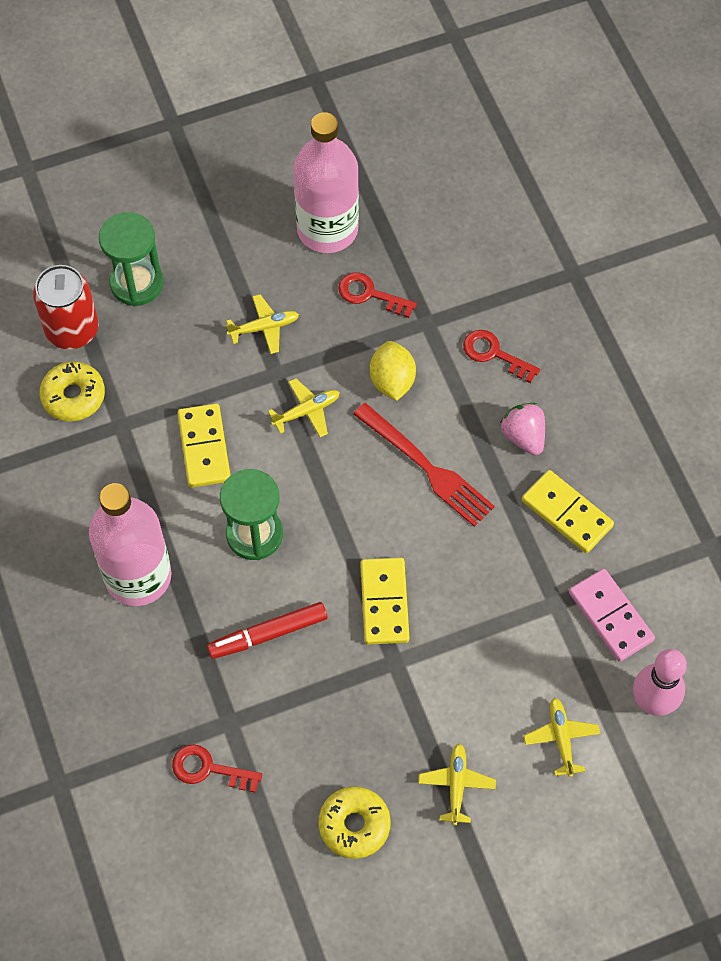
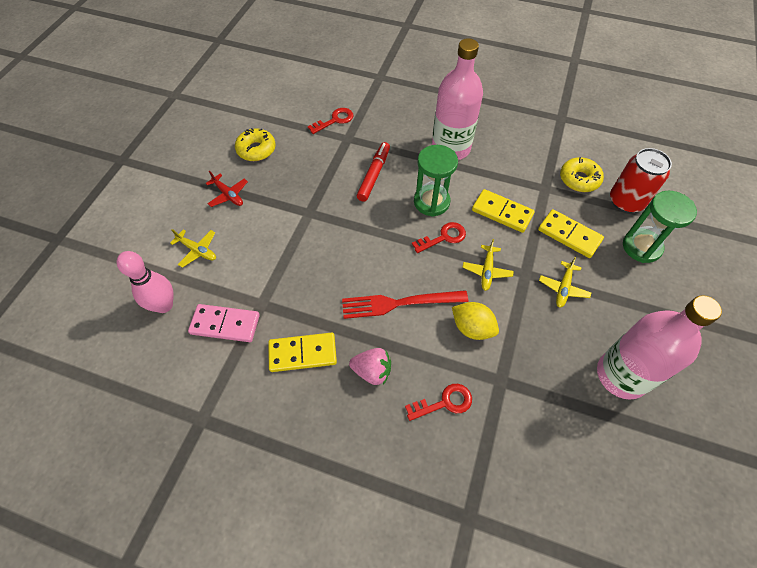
camera: 130 degrees right, 5 degrees down
(370, 294) = (548, 362): red key -> red key (443, 237)
(384, 602) = (342, 229): yellow domino -> yellow domino (569, 235)
(456, 785) = (228, 195): yellow plane -> red plane

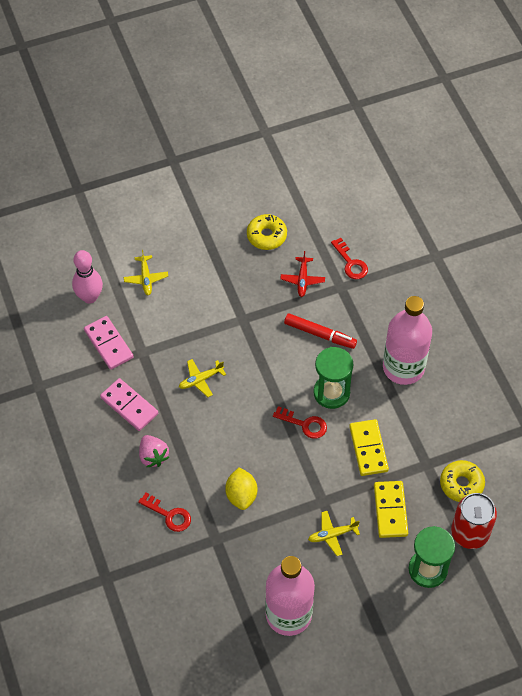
camera: 50 degrees right, 0 degrees up
(228, 195) = (208, 255): red plane -> red plane (302, 280)
(302, 353) = (129, 406): yellow domino -> pink domino
(335, 120) = (351, 263): red key -> red key turned 45 degrees clockwise
(373, 175) = (319, 334): red marker -> red marker turned 45 degrees clockwise
(399, 303) = (219, 435): red fork -> none
(486, 271) = (300, 473): yellow plane -> yellow plane (200, 380)

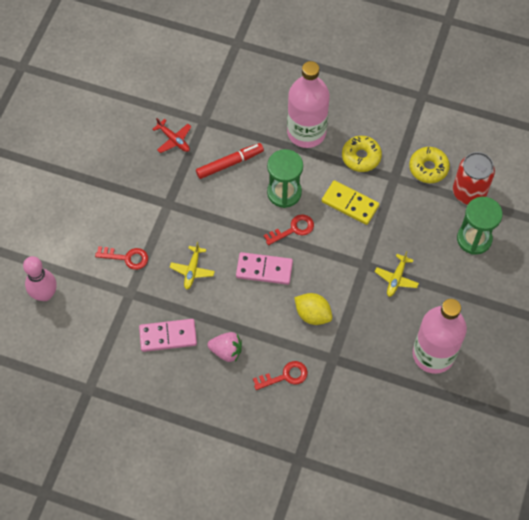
camera: 50 degrees left, 5 degrees up
(109, 344) = (100, 311): pink domino -> pink domino (264, 269)
(146, 278) = (68, 242): yellow plane -> none
(266, 236) = (113, 134): yellow donut -> yellow donut (361, 157)
(351, 263) = (190, 99): red key -> red key (126, 258)
(390, 510) = (409, 227): yellow domino -> none

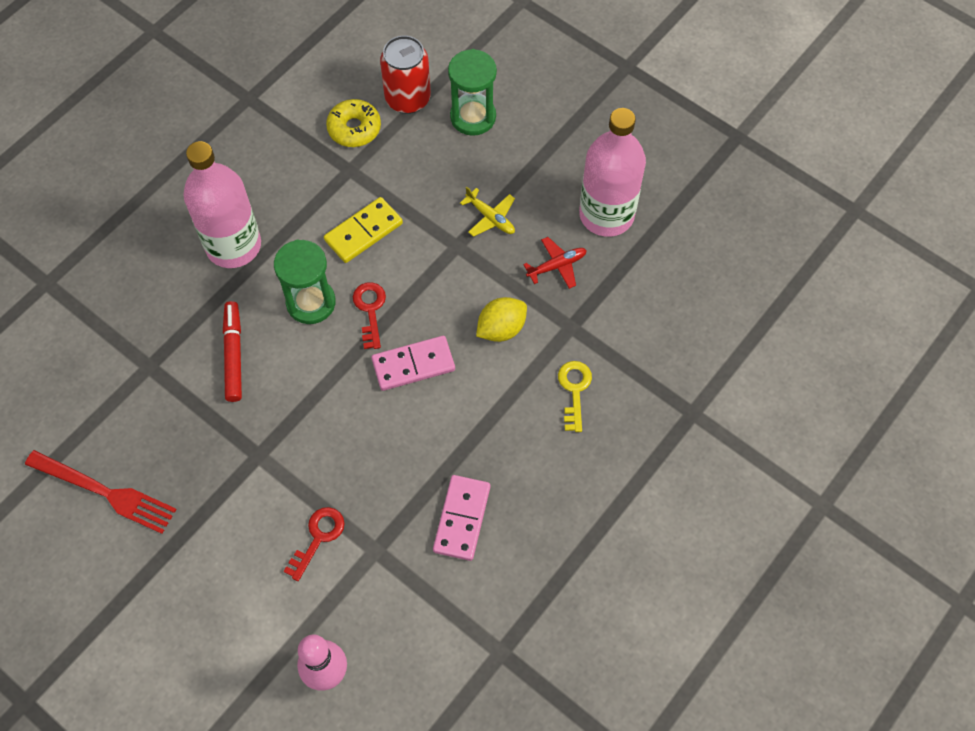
camera: 70 degrees left, 0 degrees up
(115, 132) = (105, 492): none -> red fork
(174, 140) = (159, 415): red plane -> red plane (557, 266)
(192, 270) = (375, 455): yellow plane -> none
(226, 351) = (512, 450): pink strawberry -> none
(264, 269) = (413, 364): pink domino -> pink domino turned 45 degrees clockwise
(285, 376) = (574, 390): red key -> yellow key
(361, 157) = (302, 196): yellow donut -> none

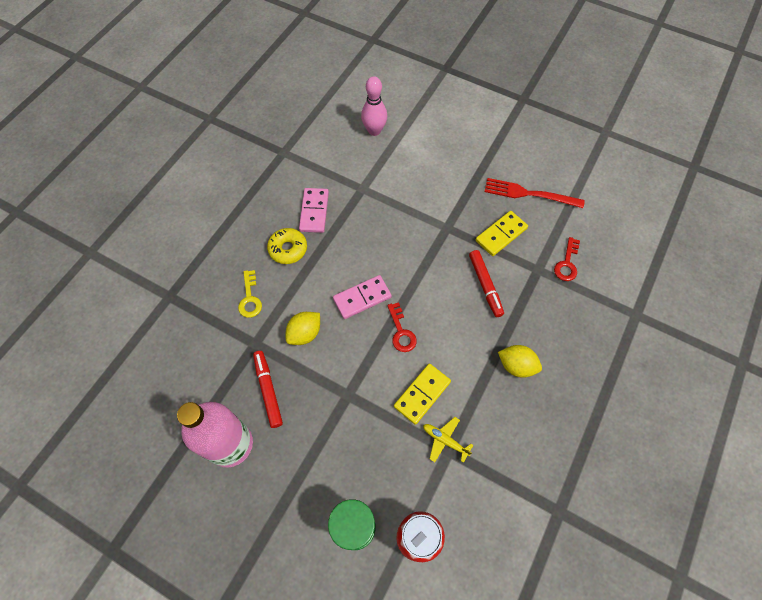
camera: 170 degrees right, 0 degrees up
(179, 429) = (501, 235): none -> yellow domino
(233, 245) = (516, 366): pink bottle -> yellow lemon
(311, 303) = (445, 330): green hourglass -> none
(318, 537) = (397, 190): red key -> red key (567, 263)
(354, 128) = (456, 494): yellow donut -> yellow donut (288, 249)
(490, 218) = (325, 424): yellow plane -> yellow plane (445, 440)
(557, 266) = (268, 390): red plane -> red marker

